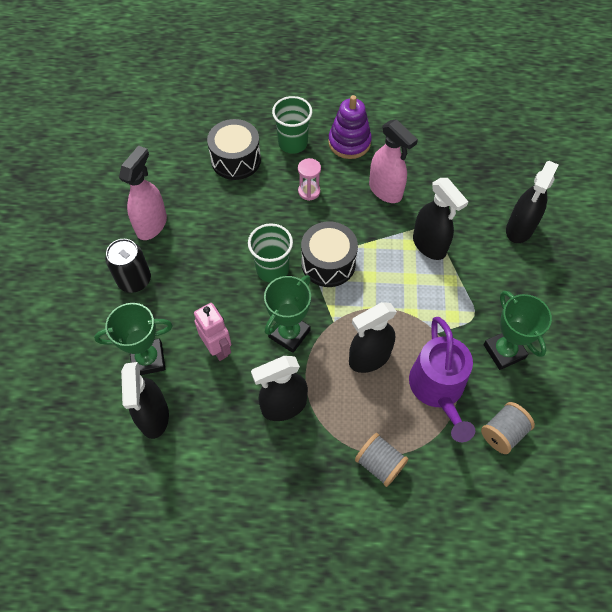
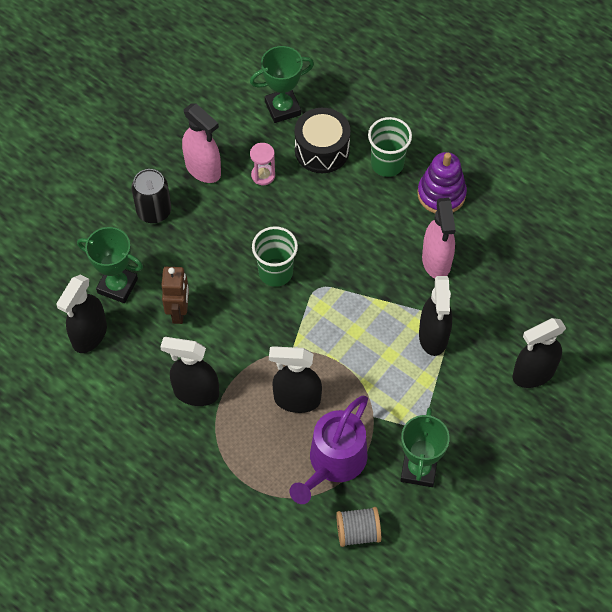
camera: 35 degrees right, 0 degrees up
(152, 225) = (203, 169): pink spray bottle -> pink spray bottle turned 75 degrees clockwise
(218, 348) = (179, 312): pink robot -> brown robot
(289, 334) = (246, 337): green trophy -> green trophy (282, 108)
(309, 191) = (364, 220): pink hourglass -> pink hourglass (263, 175)
(328, 263) = (328, 297): black drum -> none
(379, 464) = (236, 487): grey spool -> none

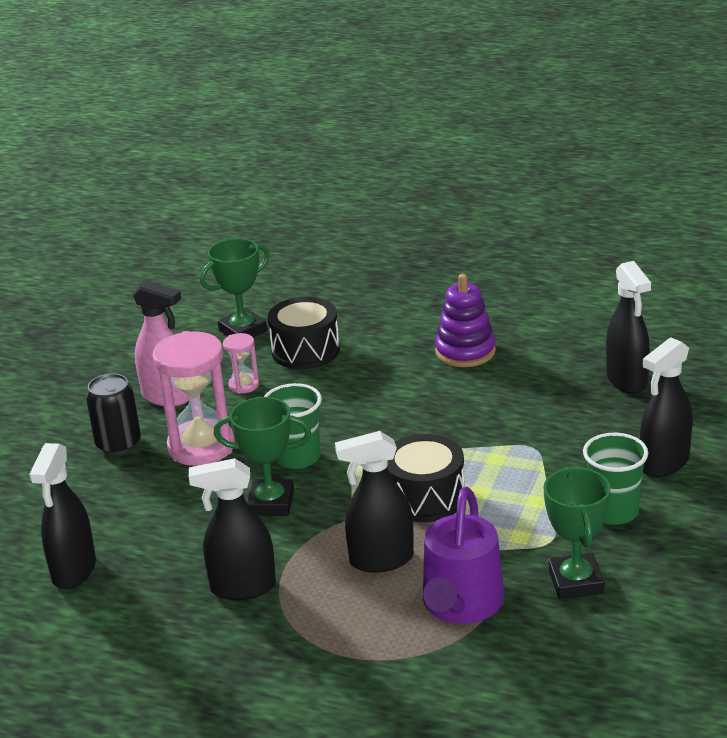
camera: 15 degrees left, 30 degrees down
(117, 286) = (95, 518): green trophy -> green trophy (270, 503)
(179, 312) = (188, 520): brown robot -> none
(211, 235) = (201, 447): none -> pink hourglass
(350, 347) = (425, 497): none -> black drum
(358, 532) = (530, 663): grey spool -> none
(387, 164) = (388, 344): green cup -> green cup (614, 512)
(433, 336) = (524, 463): black spray bottle -> black spray bottle (626, 381)
(436, 261) = (490, 403): pink spray bottle -> none

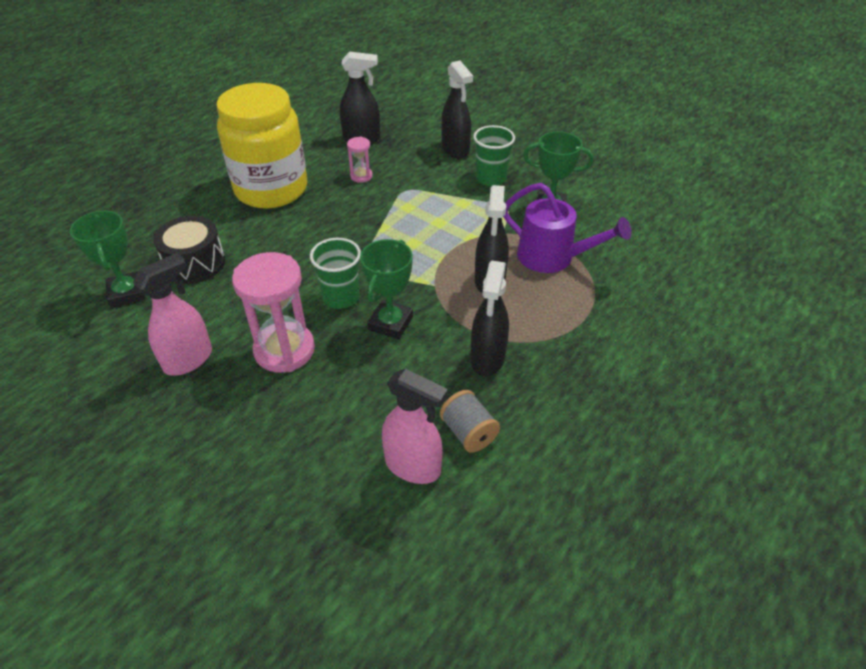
camera: 75 degrees left, 15 degrees up
(74, 571) = (413, 466): black spray bottle -> pink spray bottle
(118, 444) = (237, 406): black can -> none
(127, 598) = (468, 432): none -> grey spool
(244, 385) = (213, 308): pink hourglass -> pink hourglass (361, 176)
(425, 497) = (431, 246): black drum -> none
(465, 351) = (271, 189): purple stacking toy -> yellow jar

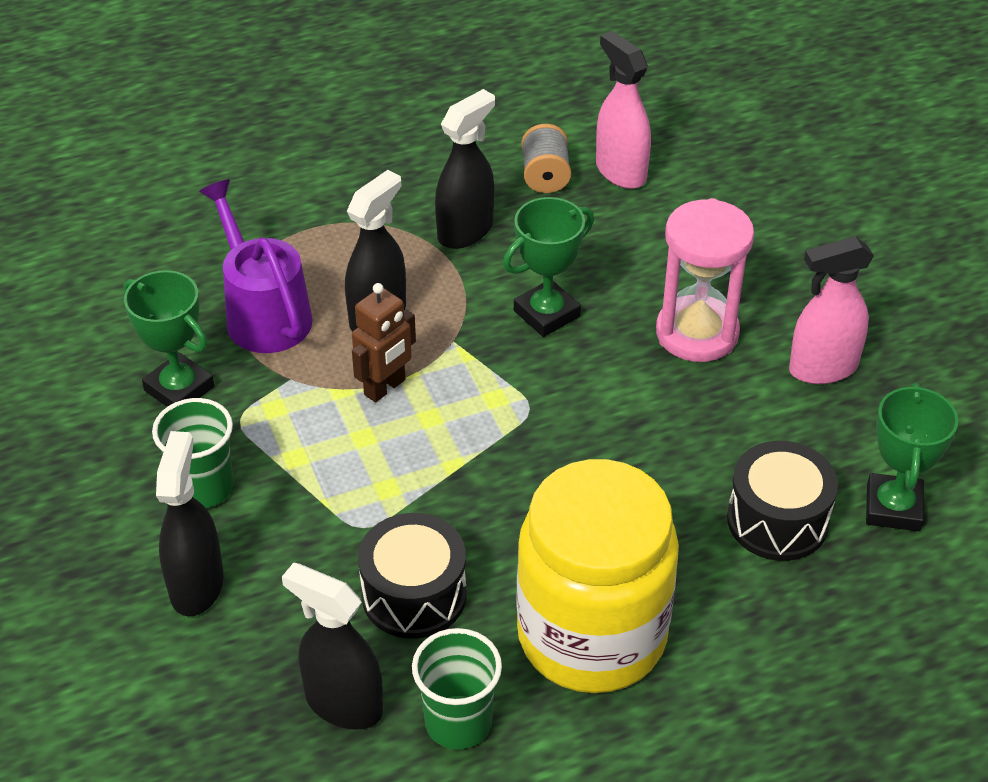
camera: 150 degrees left, 0 degrees up
(341, 297) = (588, 374): green cup -> green cup (458, 722)
(361, 176) = (414, 595): pink hourglass -> black drum
(449, 247) = (385, 388): none -> brown robot

